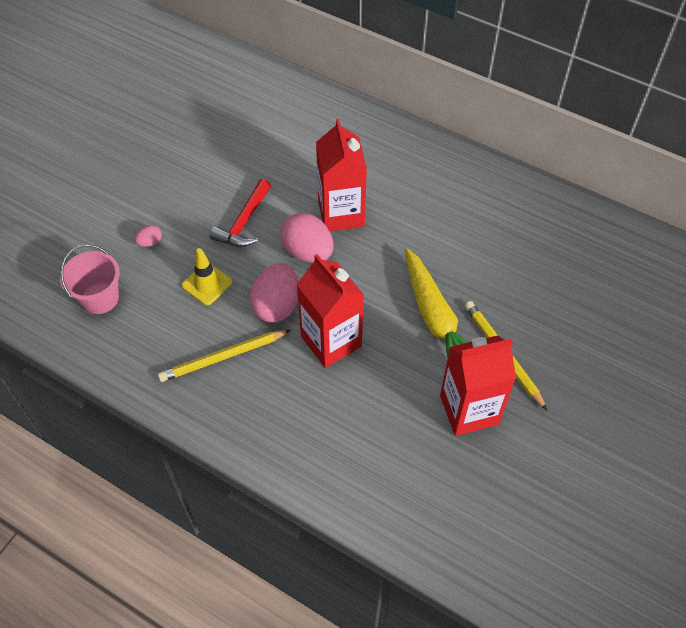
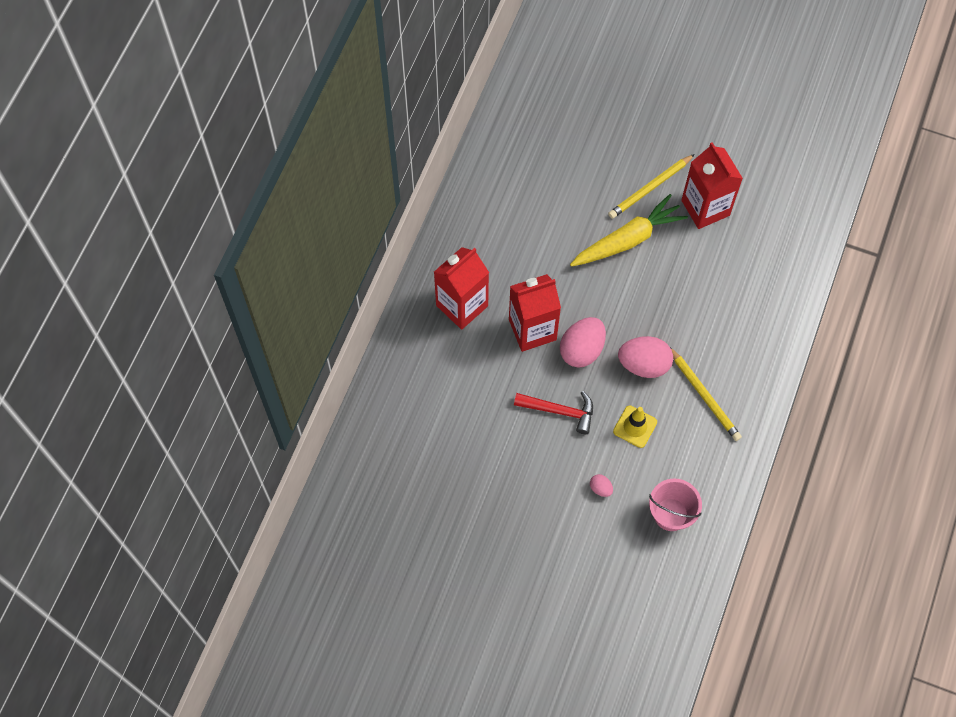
camera: 100 degrees left, 10 degrees up
(331, 341) = (668, 315): red carton -> red carton (462, 306)

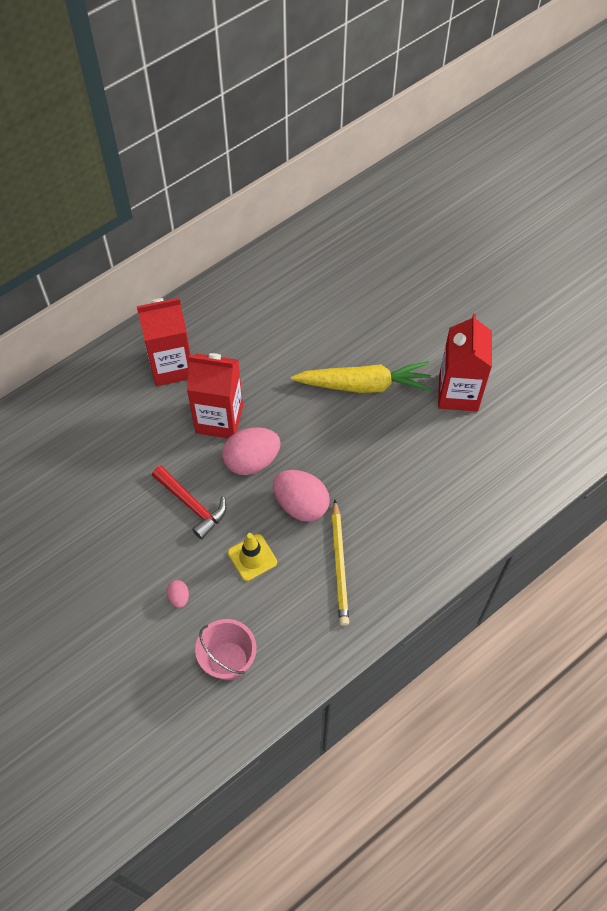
camera: 30 degrees right, 5 degrees down
(650, 188) = (416, 350): yellow pencil -> none

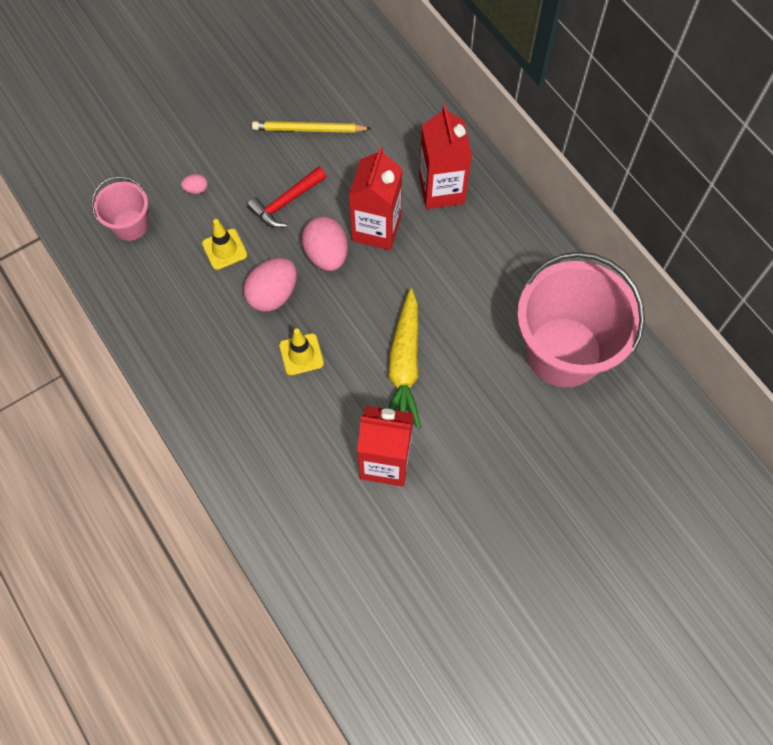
camera: 95 degrees right, 5 degrees up
(334, 266) = (564, 352): none -> pink bucket
(339, 564) = (204, 323): yellow pencil -> yellow pencil (309, 129)
(363, 471) = (301, 354): none -> yellow traffic cone

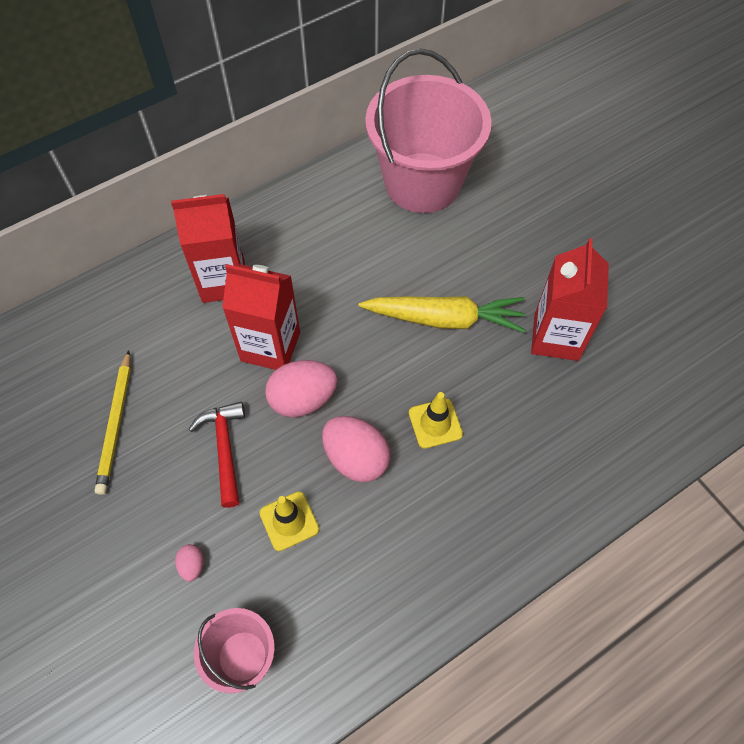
camera: 90 degrees left, 5 degrees down
(285, 202) = (224, 448): red hammer -> red hammer turned 150 degrees counterclockwise

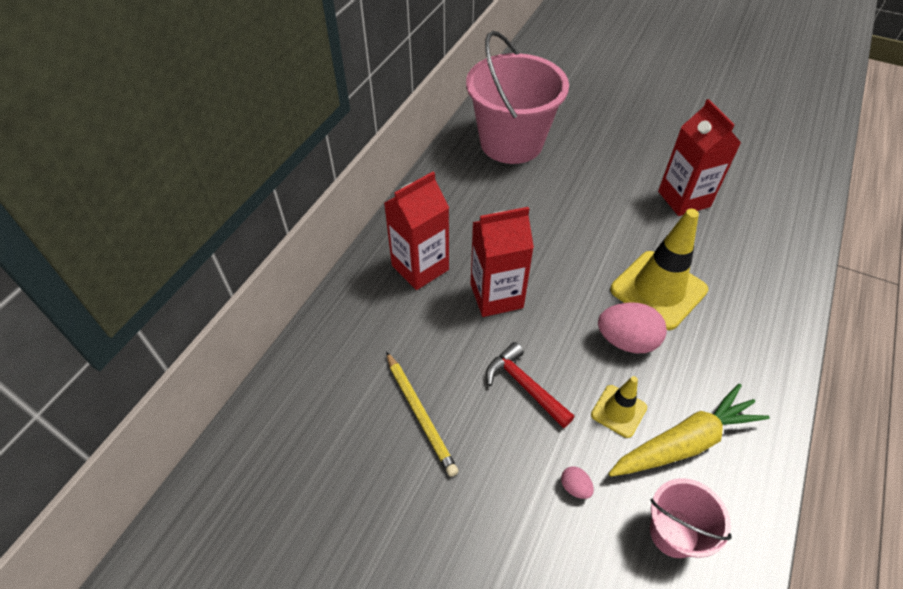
camera: 30 degrees left, 10 degrees down
(302, 399) = (552, 320): pink egg -> none
(435, 423) = (658, 290): yellow traffic cone -> yellow traffic cone, size x1.92
(444, 319) = (603, 220): yellow carrot -> yellow carrot (684, 442)

